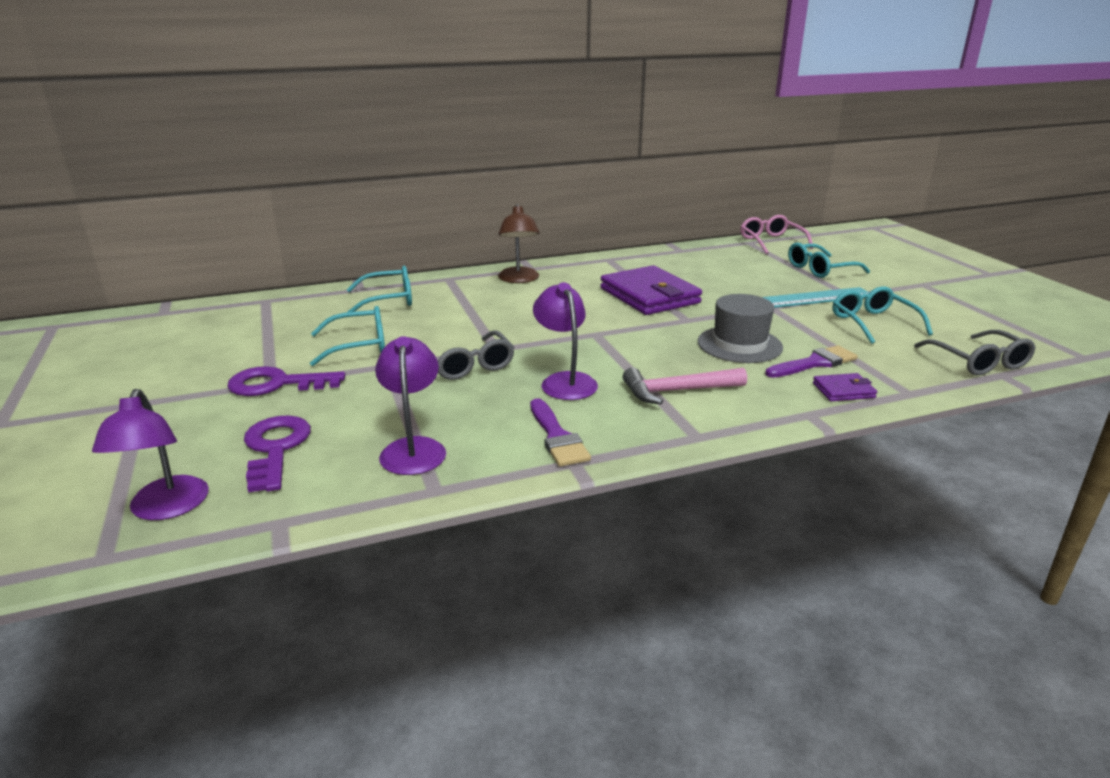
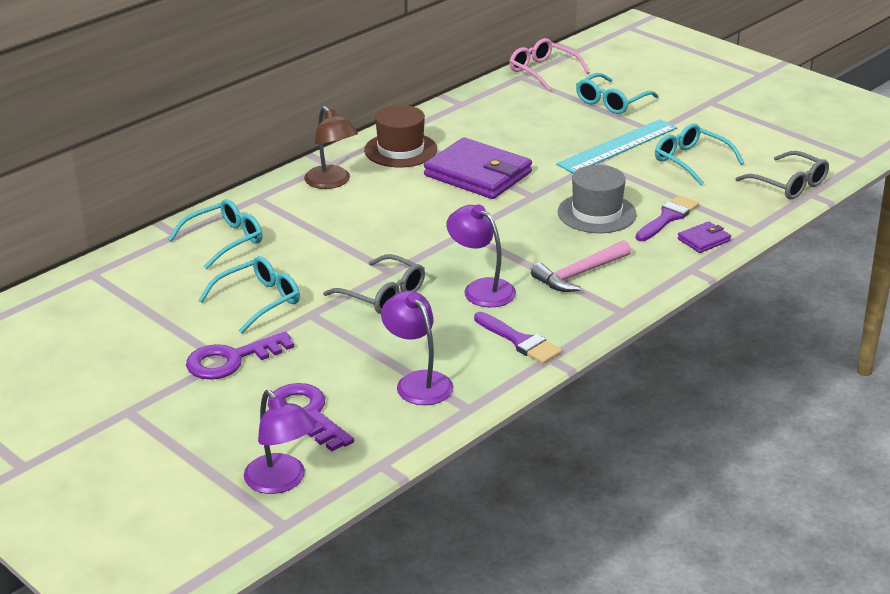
camera: 25 degrees left, 5 degrees up
(599, 269) = (400, 150): none -> brown hat

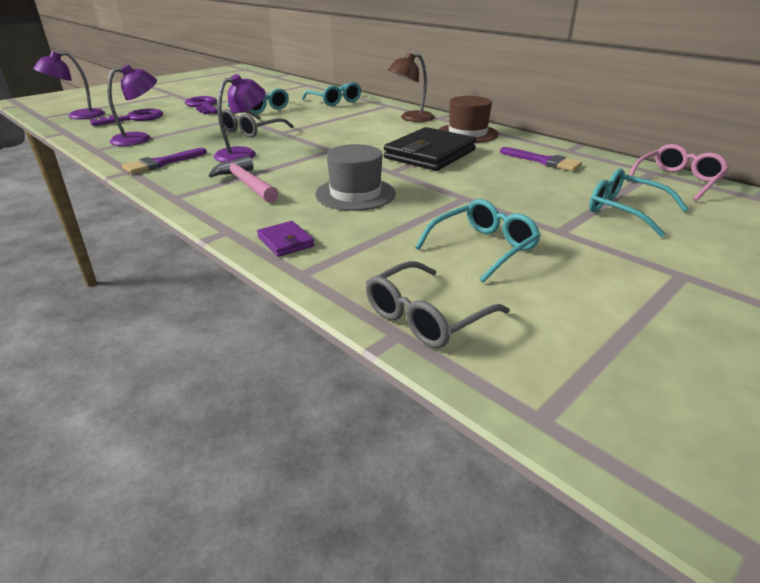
camera: 90 degrees right, 0 degrees up
(478, 174) = (430, 154): purple wallet -> black wallet
(617, 146) = (507, 209): turquoise ruler -> none
(668, 218) = (340, 226): purple brush -> purple brush (544, 161)

